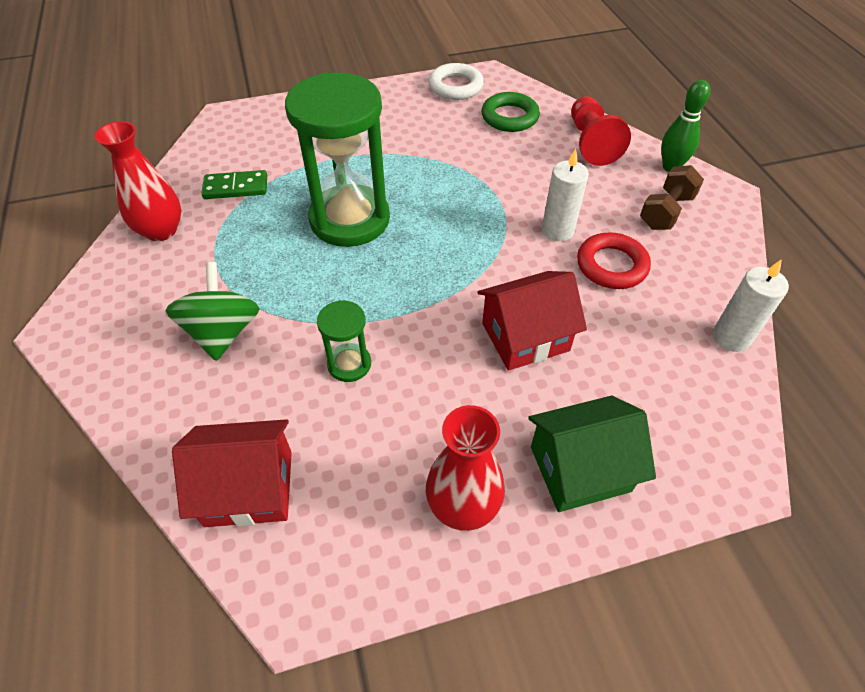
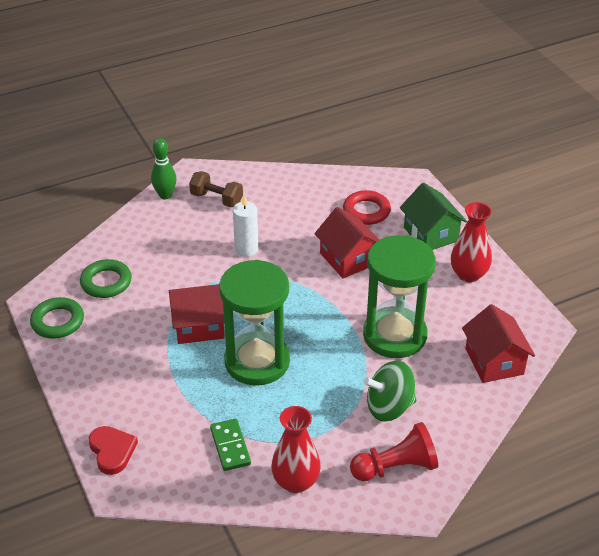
camera: 100 degrees left, 10 degrees down
(271, 114) = (112, 451): none -> red heart
(349, 364) = (394, 335): green hourglass -> green hourglass, size x2.19
(422, 178) = (199, 326): none -> red house
(455, 87) = (57, 321): white ring -> green ring
(591, 143) = (139, 235): red pawn -> red pawn (396, 467)
(611, 265) = (275, 223): red ring -> red ring (366, 211)
(731, 337) = (323, 178): white candle -> none

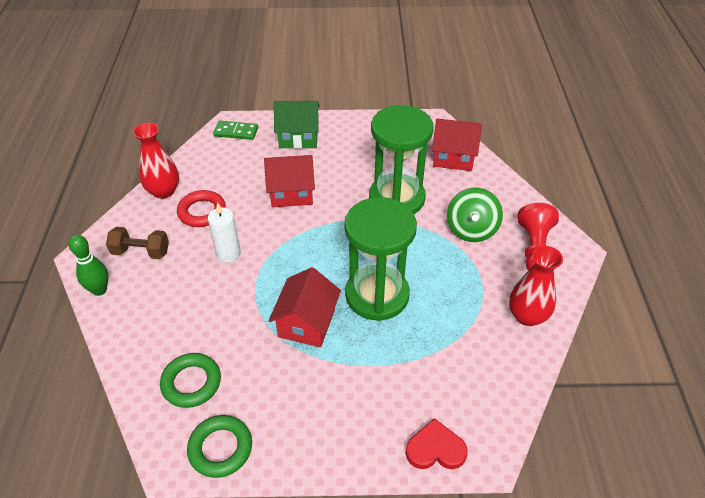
camera: 65 degrees left, 5 degrees up
(216, 199) = (141, 252): brown dumbbell -> brown dumbbell turned 45 degrees clockwise
(230, 446) = (469, 348): green domino -> green domino (236, 132)
(366, 211) = (242, 161): red ring -> red ring (202, 212)
(468, 274) = (357, 135): red vase -> red vase (164, 191)

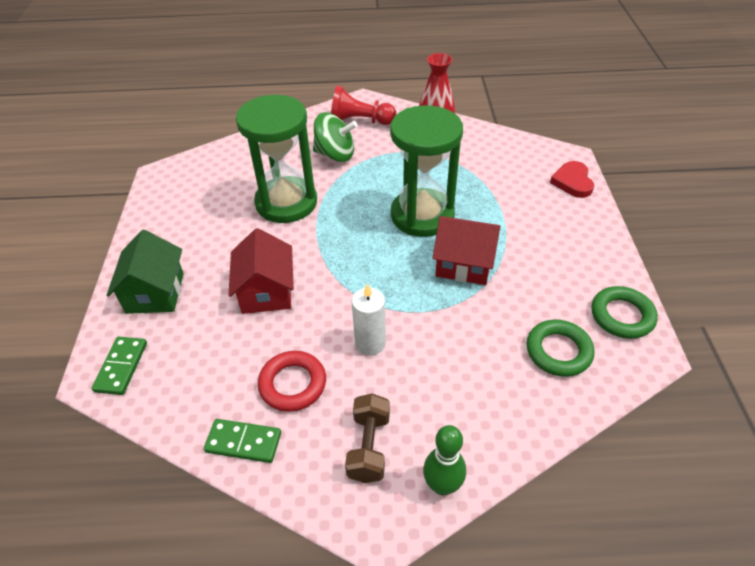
camera: 90 degrees left, 0 degrees up
(164, 191) = (243, 442): red vase -> green domino
(453, 157) = (227, 162): red house -> none

